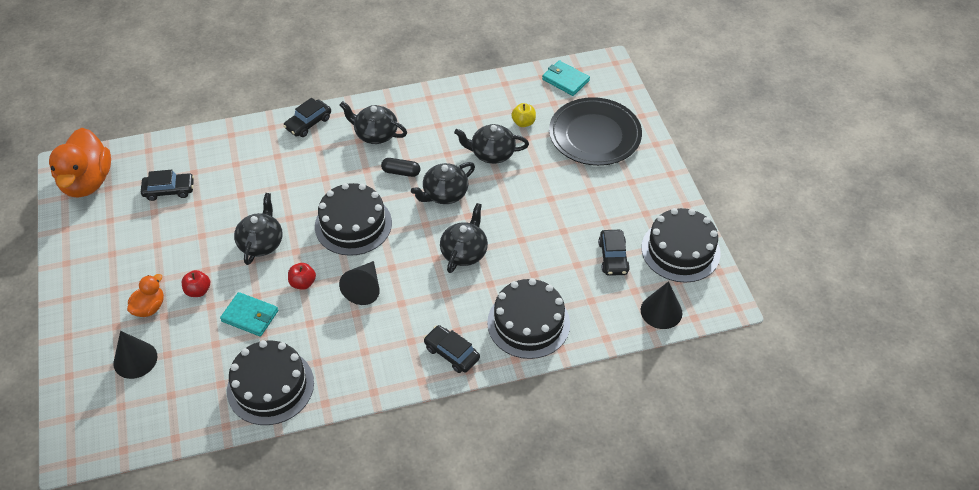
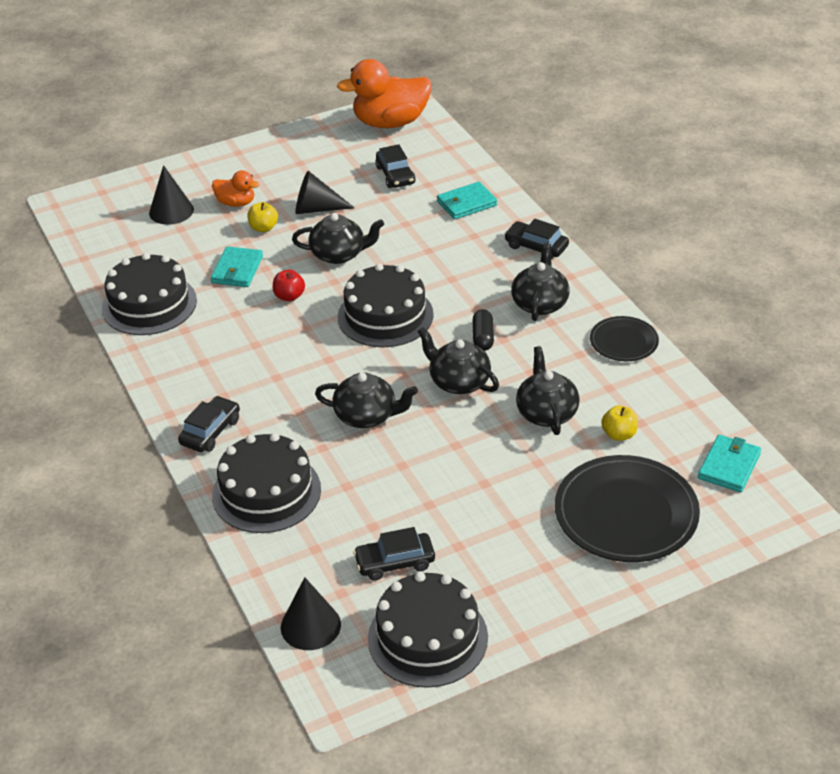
camera: 80 degrees right, 10 degrees down
(198, 291) = (263, 228): red apple -> yellow apple
(233, 152) = (466, 203): none -> turquoise wallet
(364, 288) = (291, 343): black cone -> black cone (316, 209)
(434, 100) = (623, 342): none -> black plate

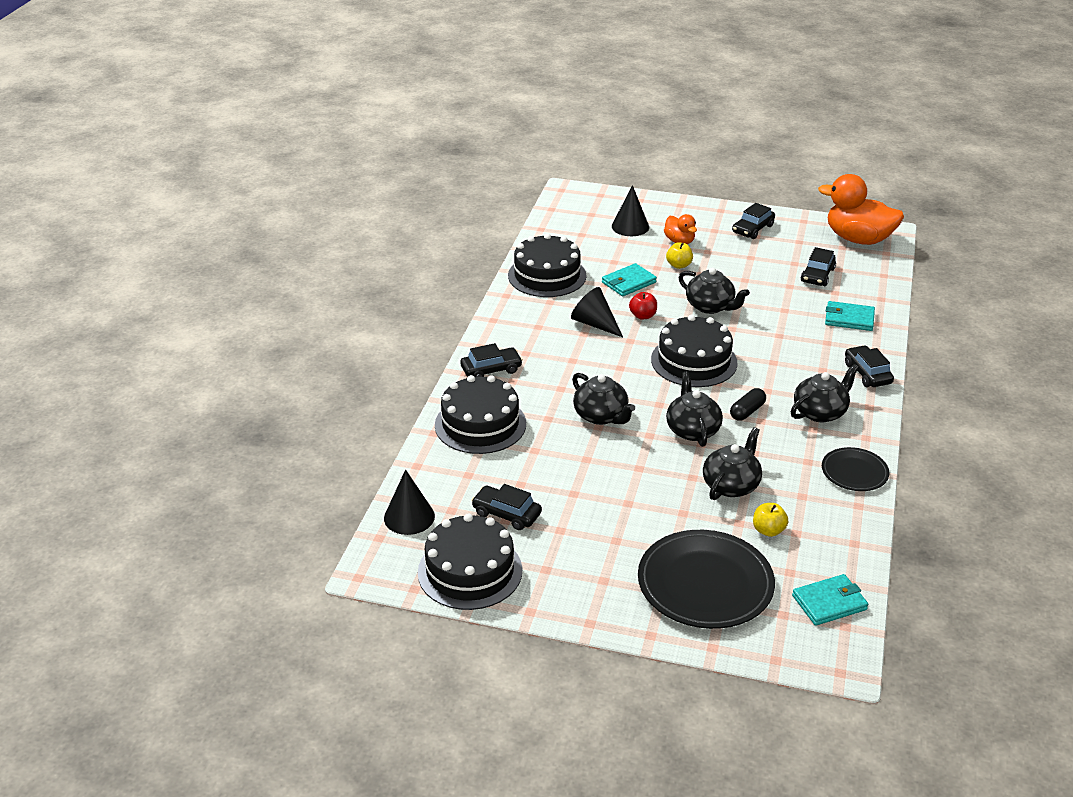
camera: 40 degrees right, 5 degrees down
(289, 157) = (753, 229): none -> black car
(316, 209) = (731, 270): black cone -> black cone (594, 323)

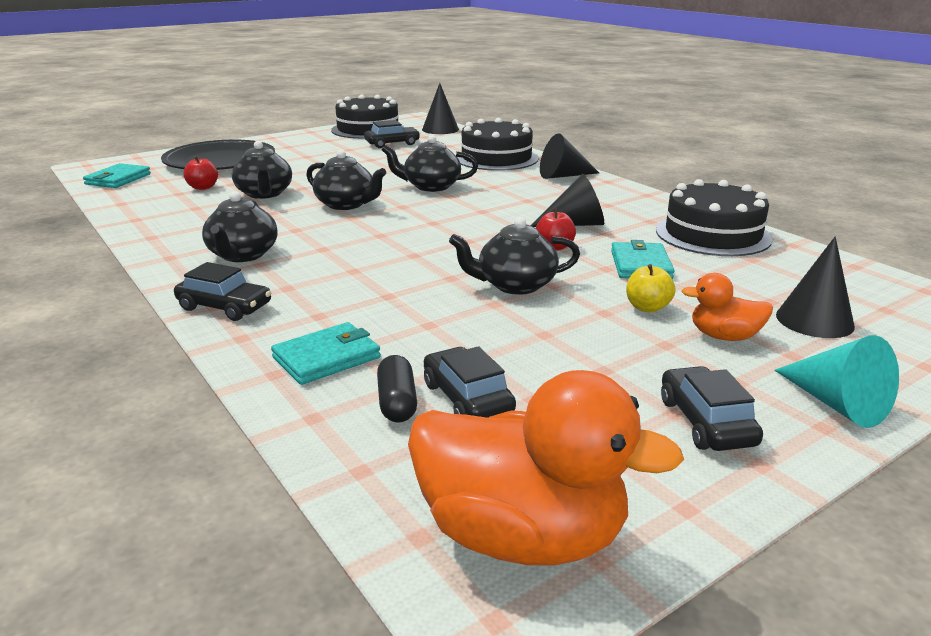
camera: 130 degrees right, 10 degrees down
(491, 370) = (563, 176): black car -> black cone
(694, 361) = (432, 238): black cake -> none
(700, 210) = (837, 404): none -> turquoise cone
(747, 411) = (318, 229): black capsule -> black capsule (397, 402)
(768, 530) = (203, 187): yellow apple -> red apple
(854, 472) = (158, 233): black plate -> none
(858, 239) = (522, 535): orange duck -> orange duck turned 45 degrees clockwise

